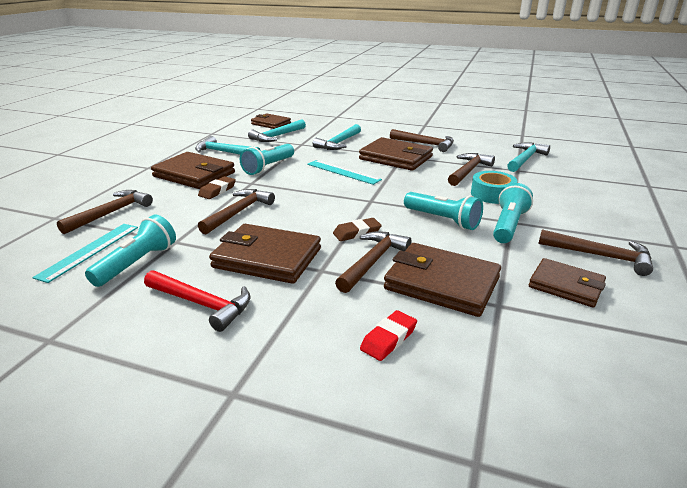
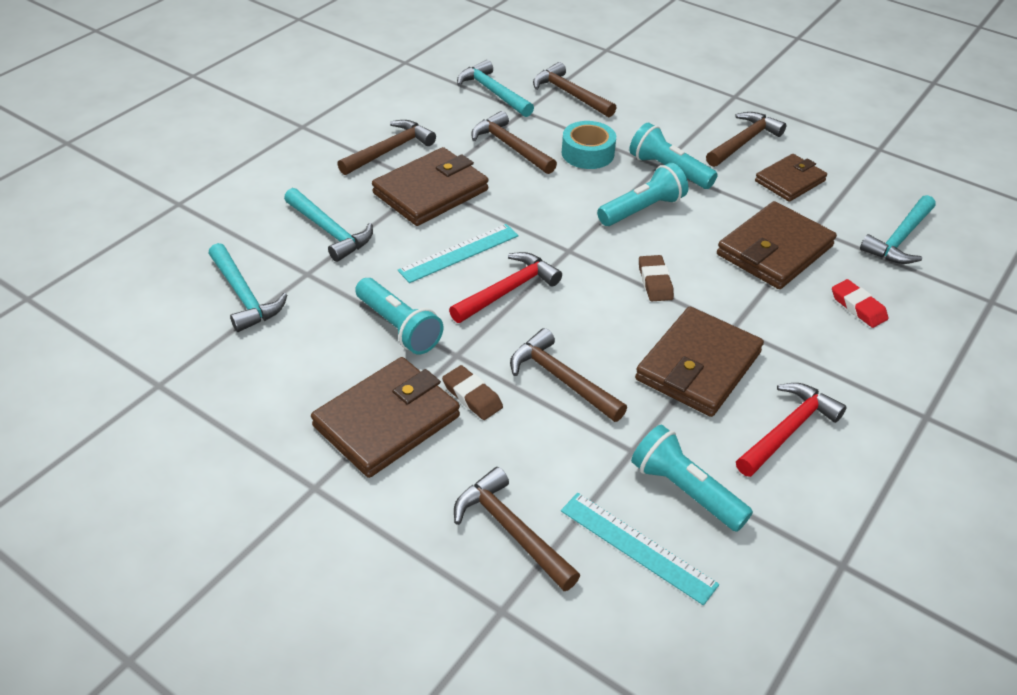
camera: 75 degrees left, 15 degrees up
(224, 152) = (291, 374): turquoise hammer -> turquoise hammer (899, 239)
(271, 123) = (157, 293): brown wallet -> none
(316, 188) = (508, 290): none -> red hammer
(373, 261) = (723, 285): brown hammer -> brown hammer (570, 94)

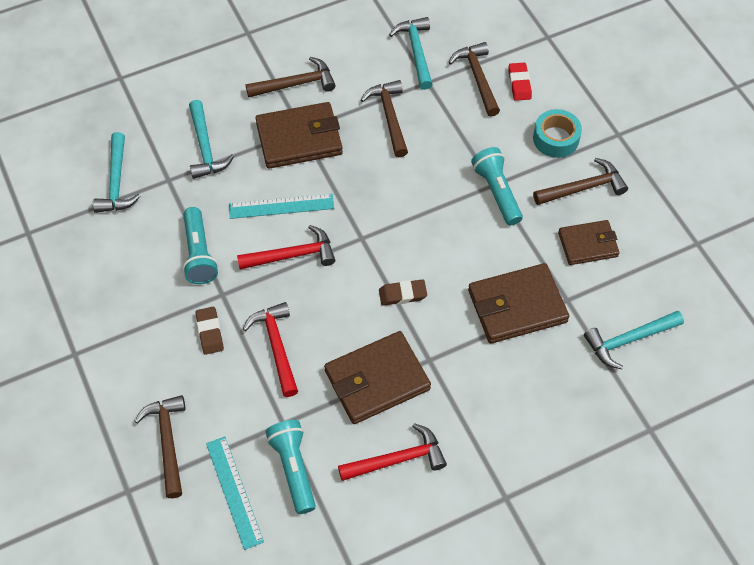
camera: 30 degrees right, 15 degrees up
(387, 421) = (145, 326): brown wallet -> none
(561, 379) = (276, 346): brown hammer -> red hammer
(587, 153) = (445, 148): turquoise tape -> turquoise tape (555, 139)
(642, 209) = (445, 223): turquoise flashlight -> none
(655, 282) = (402, 294): brown eraser -> brown eraser turned 60 degrees clockwise
(858, 307) = (537, 386): red eraser -> red eraser (519, 84)

